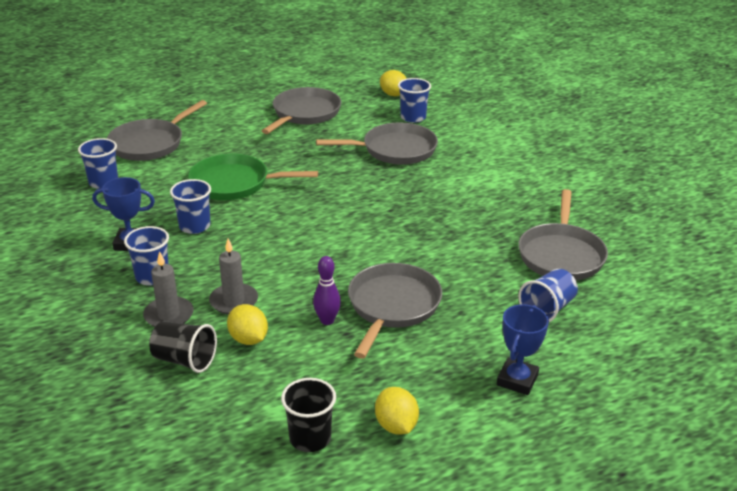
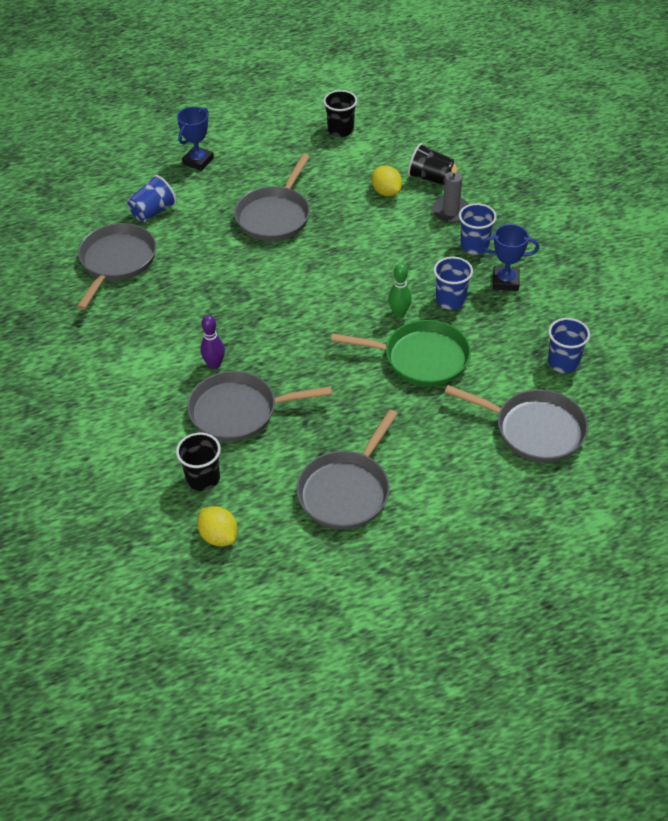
camera: 175 degrees left, 15 degrees up
(150, 144) = (534, 429): grey pan -> grey pan turned 75 degrees clockwise
(234, 301) = (401, 222): grey candle -> none
(250, 215) = (399, 313): none -> green bowling pin
(327, 320) = (327, 205): purple bowling pin -> purple bowling pin (214, 365)
(396, 426) = (286, 136): yellow lemon -> none
(413, 117) = (203, 478): blue cup -> black cup

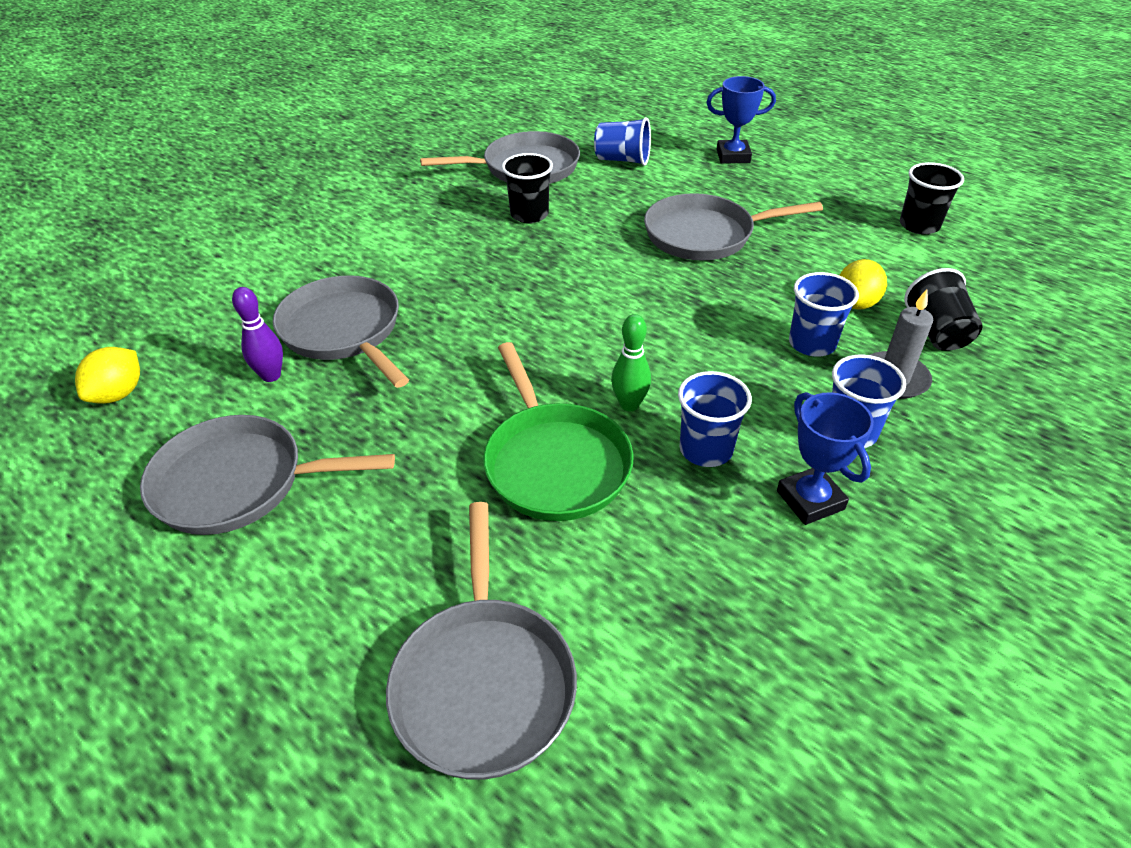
camera: 60 degrees right, 5 degrees down
(203, 478) = (215, 345): black cup -> black cup (529, 214)
(214, 365) = (413, 284): purple bowling pin -> purple bowling pin (271, 376)
(563, 362) = (685, 663): blue cup -> blue cup (812, 344)

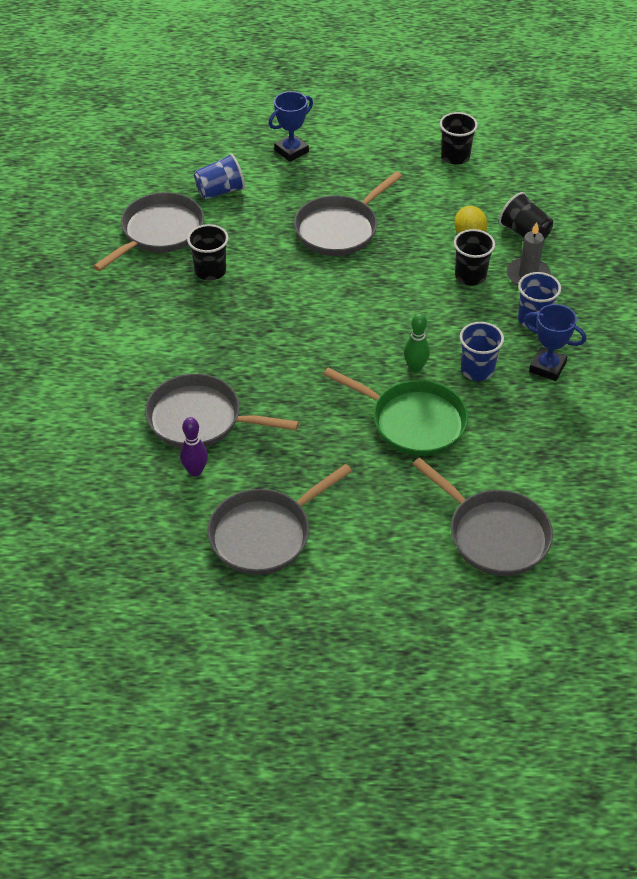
camera: 40 degrees left, 5 degrees up
(119, 394) = (117, 538): yellow lemon -> none
(812, 344) = (470, 276): blue cup -> black cup

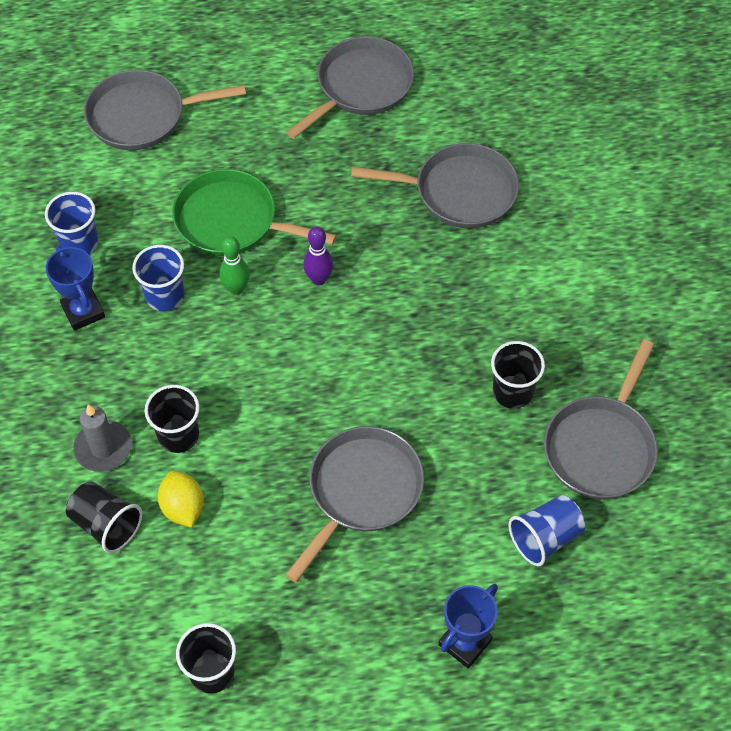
camera: 170 degrees right, 10 degrees up
(195, 471) = (445, 137): purple bowling pin -> purple bowling pin (319, 279)
(494, 534) = (143, 116): grey pan -> grey pan turned 45 degrees counterclockwise
(534, 319) = (97, 378): blue cup -> blue cup (79, 243)
(547, 367) = (83, 311): blue trophy -> blue trophy turned 45 degrees clockwise

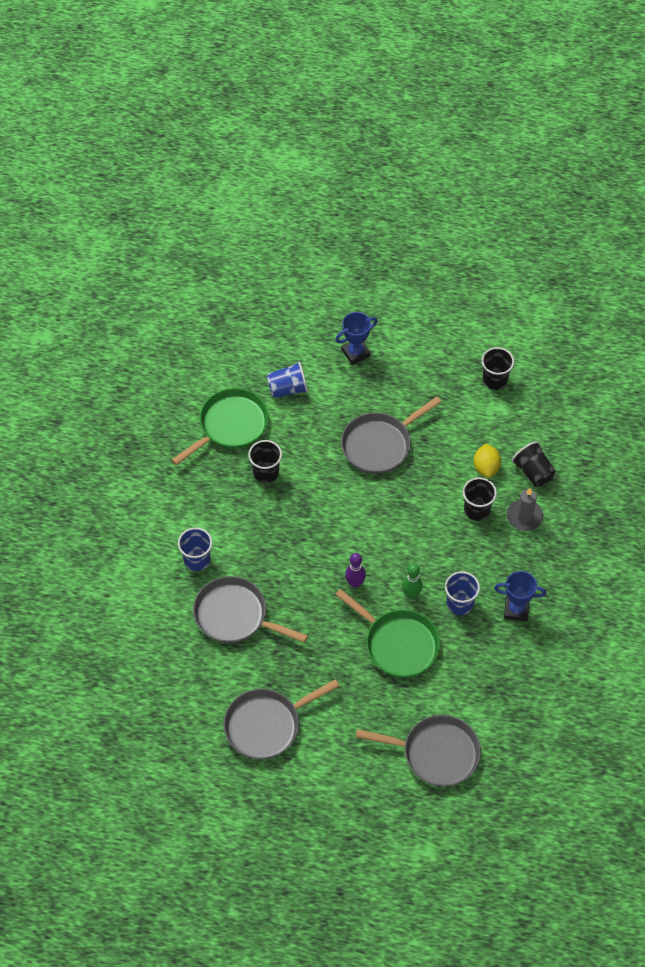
camera: 160 degrees left, 0 degrees up
(79, 243) = (507, 661): blue cup -> blue cup (197, 560)
(83, 311) = (516, 610): blue trophy -> blue trophy turned 75 degrees counterclockwise
(601, 446) = (230, 426): grey pan -> green pan

